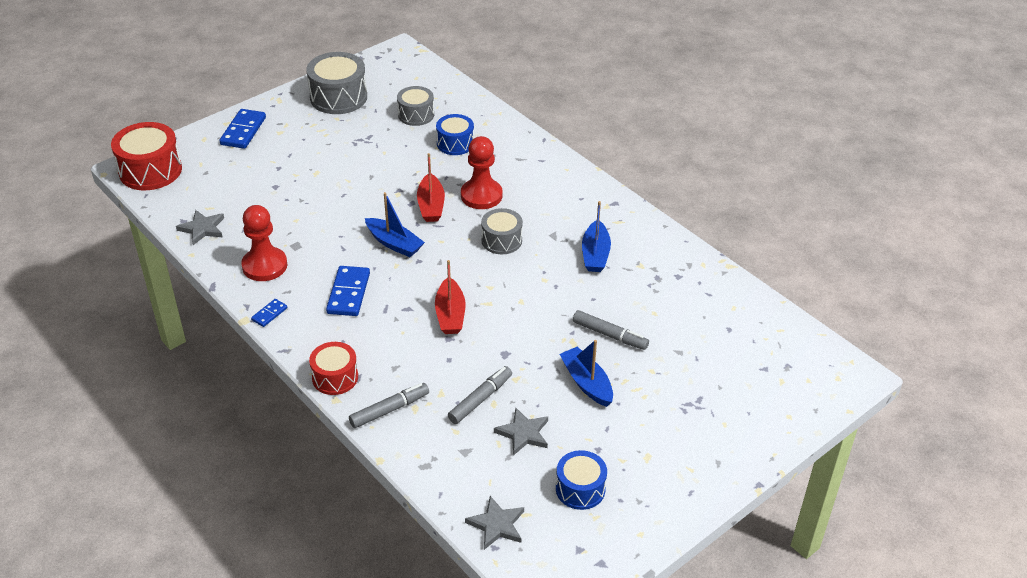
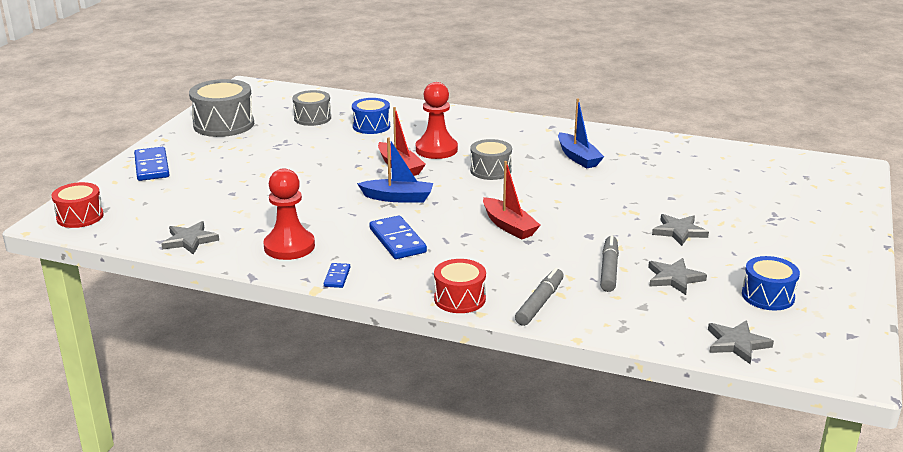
camera: 30 degrees left, 15 degrees down
(150, 171) = (80, 217): red drum -> red drum, size x0.63
(586, 383) = (679, 231): blue boat -> grey star
(610, 335) = (656, 199): grey marker -> none

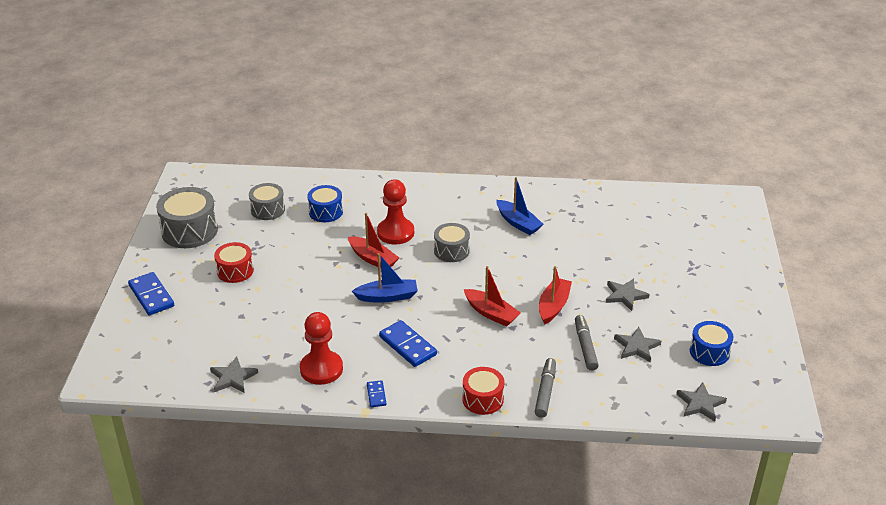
camera: 15 degrees left, 10 degrees up
(80, 217) = (120, 368): red drum -> red drum (235, 271)
(586, 229) = (553, 306): none -> red boat

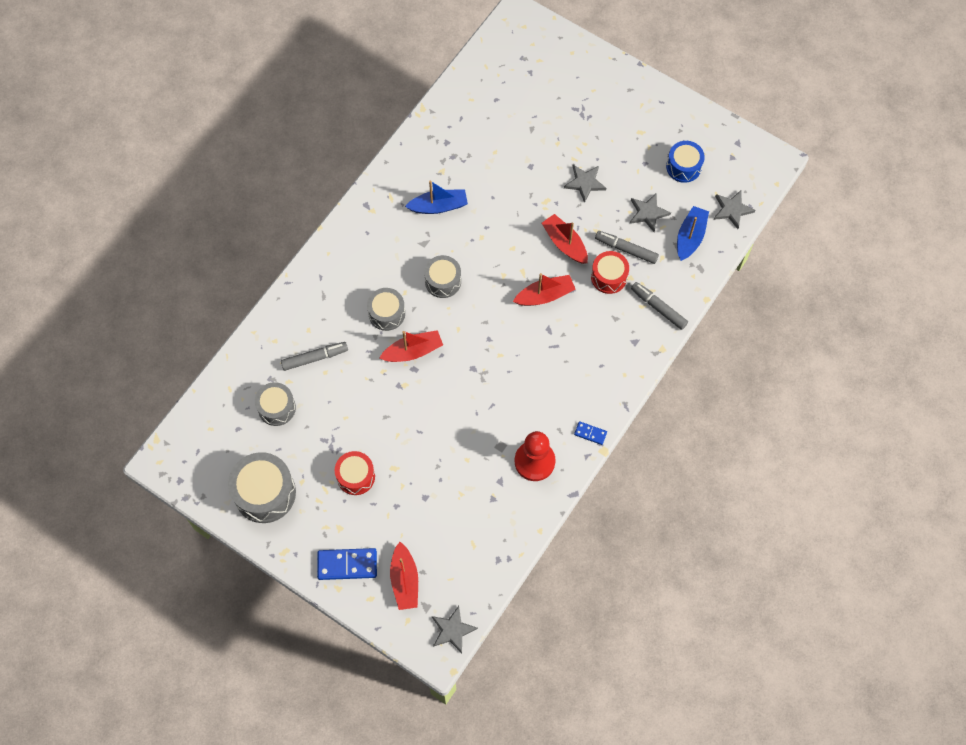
camera: 60 degrees left, 30 degrees up
(155, 333) = (405, 580): none -> red boat
(233, 377) = (503, 537): grey star -> grey star (452, 630)
(326, 212) = (315, 358): blue drum -> grey marker
(387, 297) = (473, 365): blue boat -> blue boat (690, 237)
(395, 233) = (387, 313): red pawn -> grey drum
(407, 346) = (546, 381): blue domino -> none
(483, 399) = (640, 357): red drum -> red drum (609, 277)

